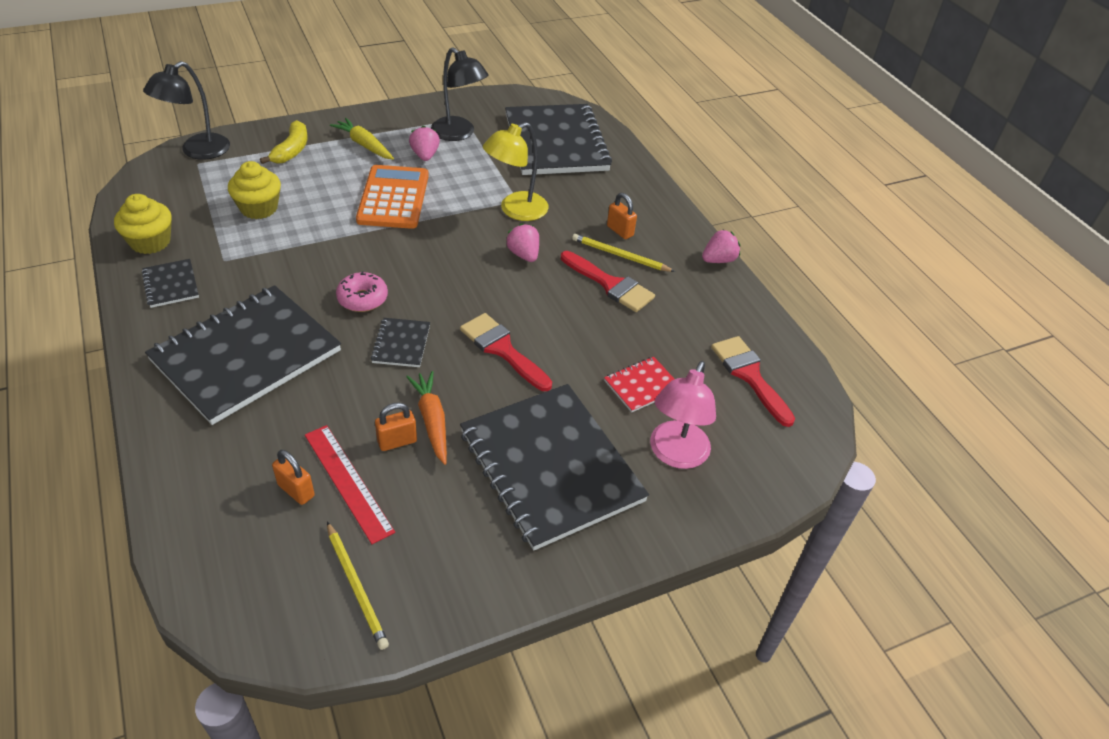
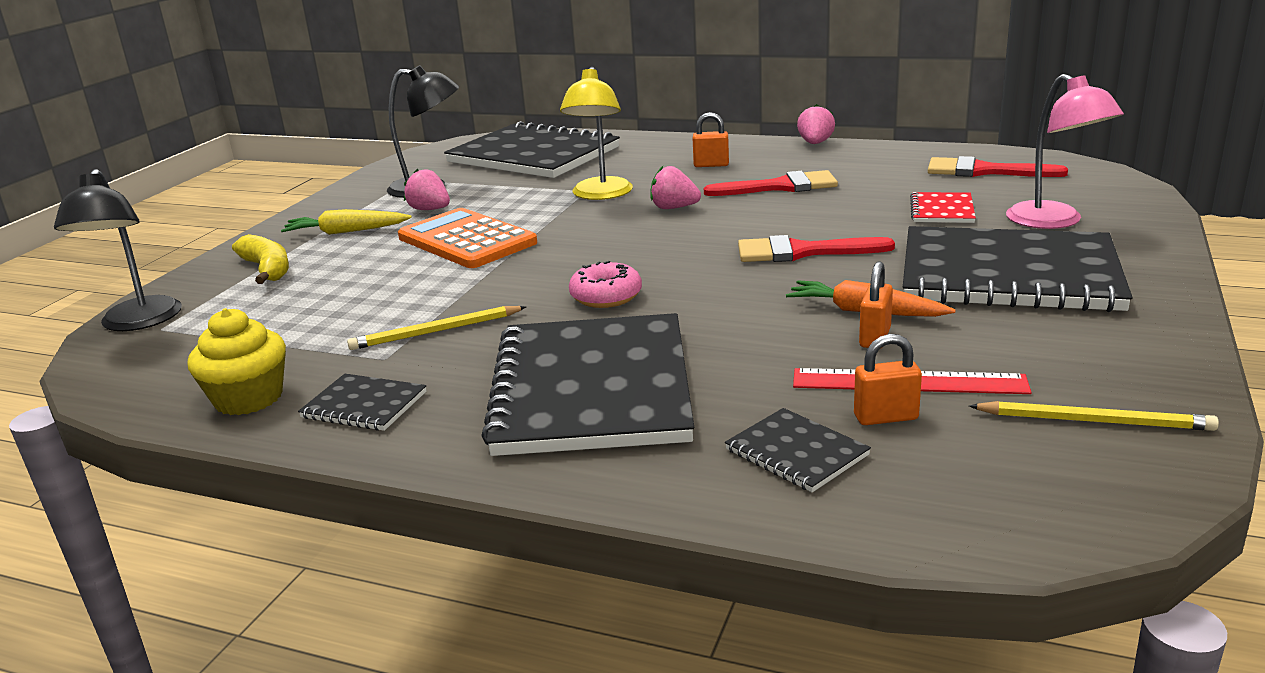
camera: 40 degrees left, 20 degrees down
(259, 208) = (331, 313): yellow cupcake -> none
(401, 344) = (716, 296): black notebook -> black notebook (796, 452)
(620, 255) = (746, 173): yellow pencil -> yellow pencil (435, 331)

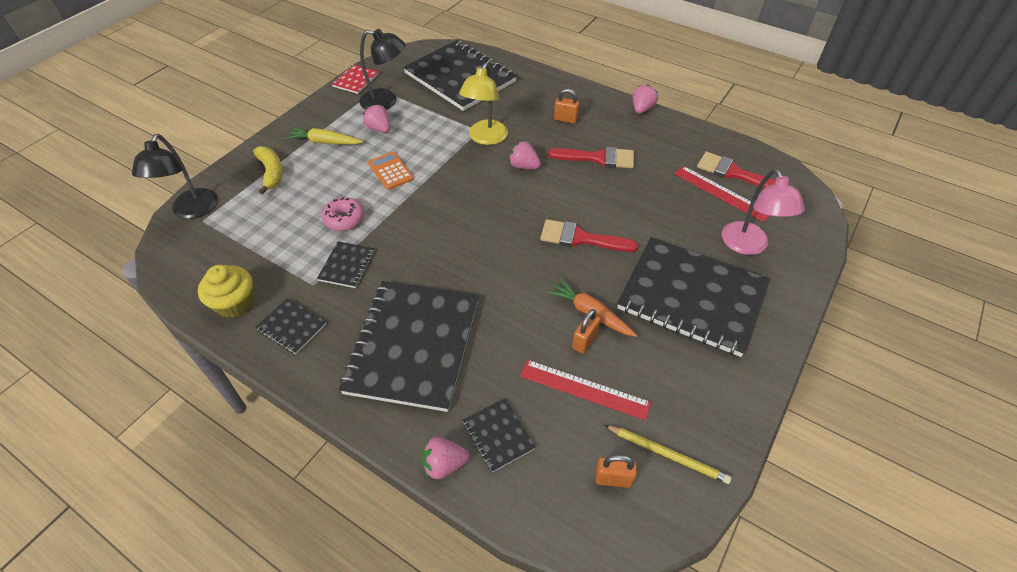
camera: 10 degrees right, 25 degrees up
(435, 331) = (347, 265): yellow pencil -> black notebook
(466, 240) = (390, 171): orange calculator -> orange calculator, size x0.58
(606, 297) = (450, 256): pink donut -> pink donut (344, 219)
(720, 500) = (444, 464): none -> pink strawberry
(885, 417) = (558, 418): orange padlock -> orange padlock (613, 479)
(942, 210) = (685, 213): red notebook -> red notebook (356, 80)
(979, 188) = (721, 193): none -> red ruler

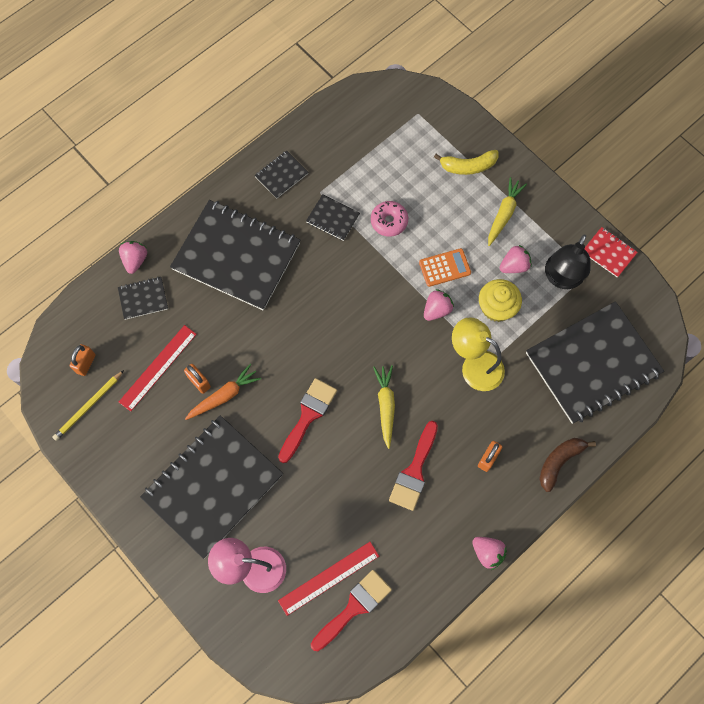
camera: 105 degrees right, 20 degrees up
(192, 211) = (432, 105): black lamp -> none
(235, 303) = (317, 138): yellow cupcake -> yellow cupcake (496, 307)
(524, 166) = (420, 392): pink strawberry -> pink strawberry (437, 310)
(546, 186) = (385, 406): none -> yellow carrot
(550, 84) = (559, 462): none -> brown banana

